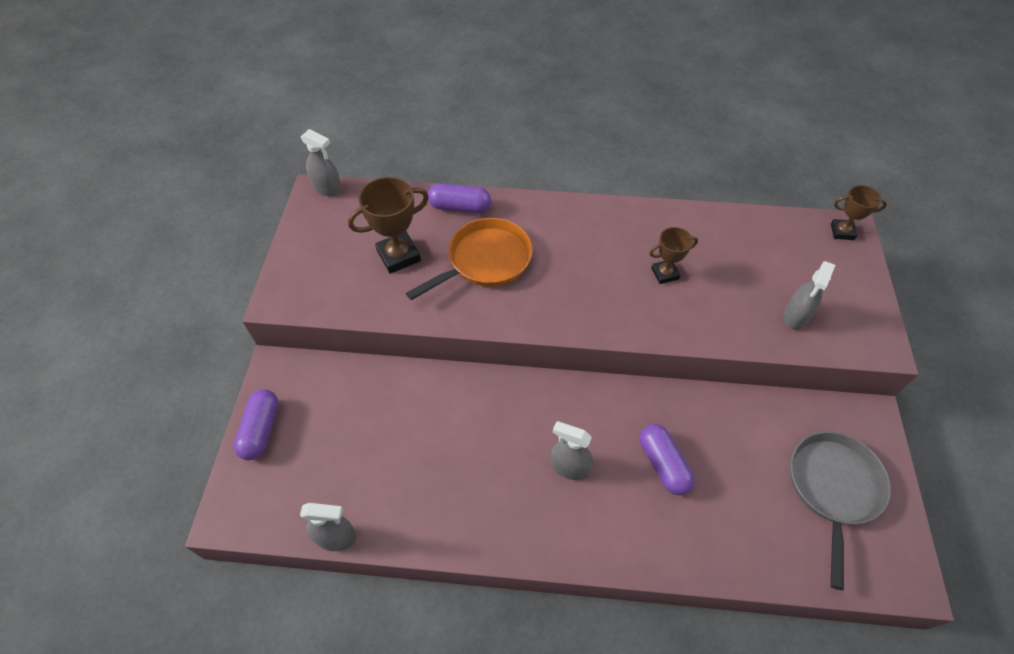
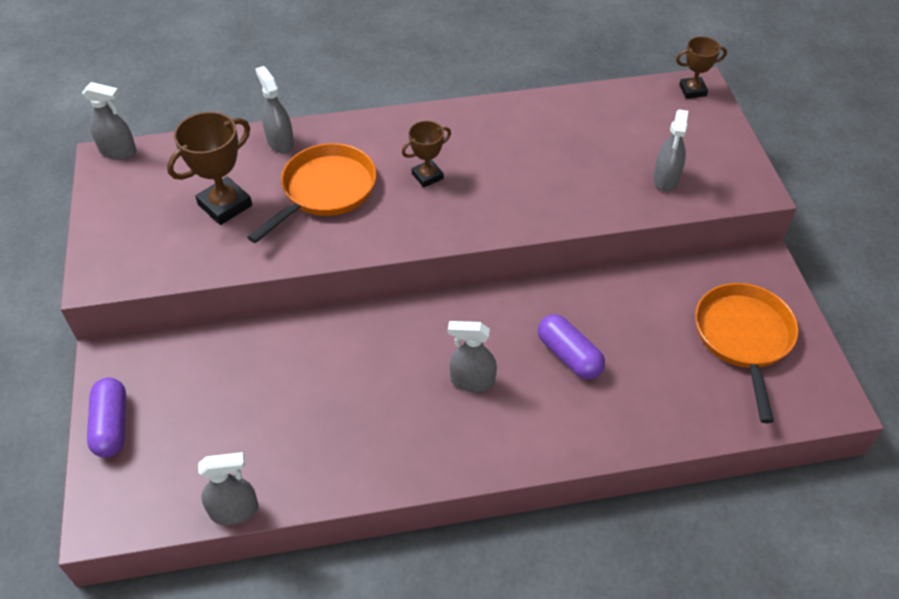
camera: 15 degrees left, 5 degrees down
(460, 207) = (280, 142): purple capsule -> grey spray bottle
(665, 273) = (523, 165): brown trophy -> brown trophy (427, 176)
(833, 488) = (743, 338): grey pan -> orange pan

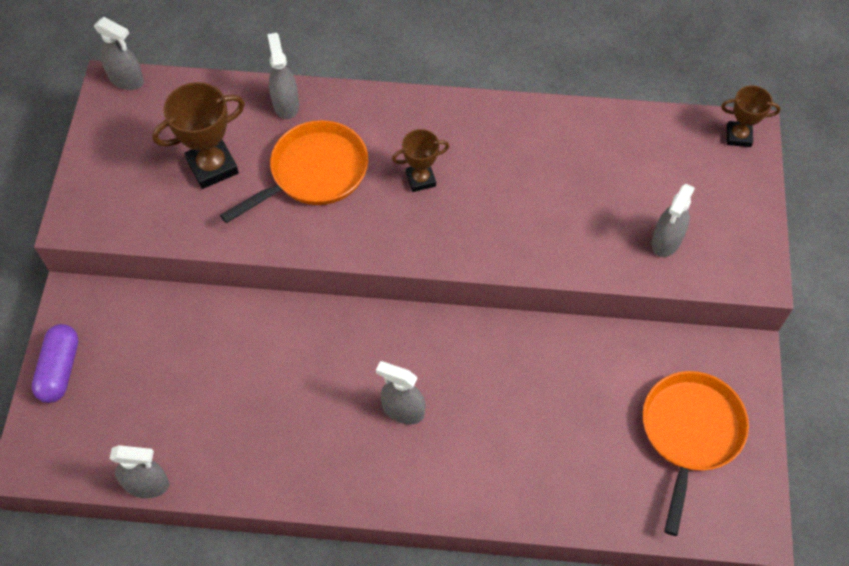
camera: 15 degrees right, 10 degrees up
(569, 355) = (506, 407): purple capsule -> none

